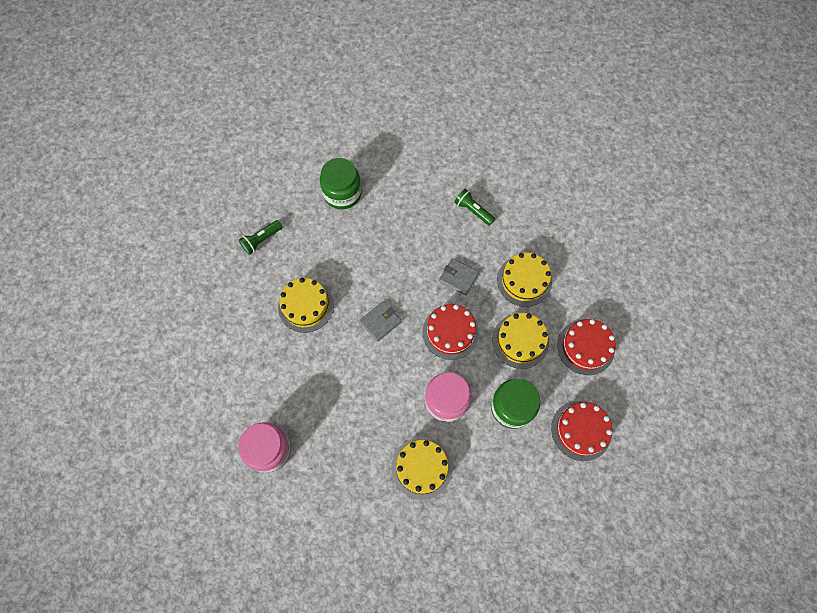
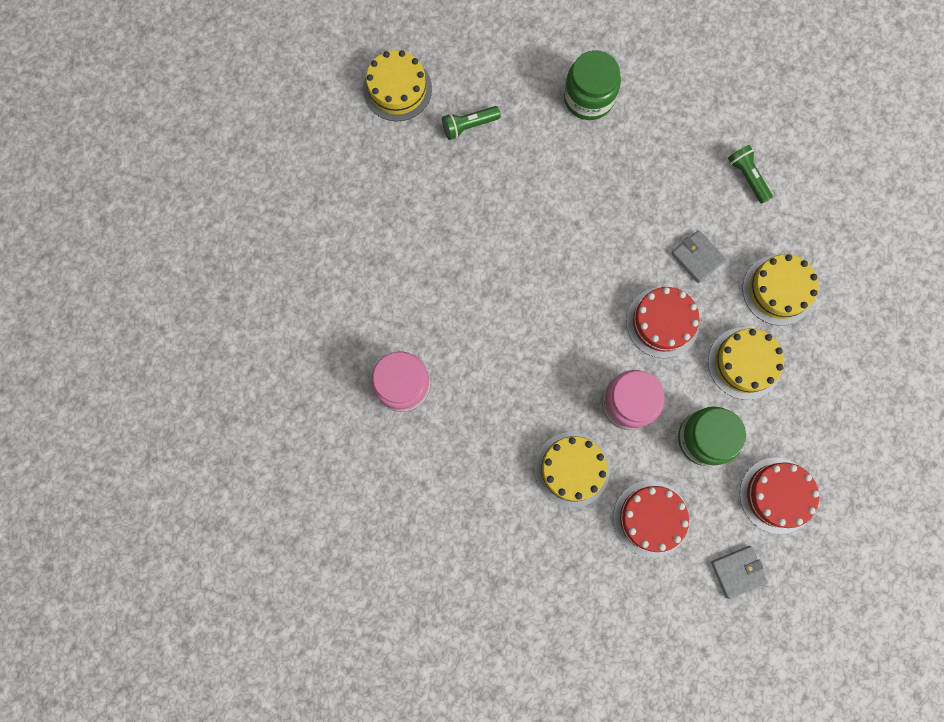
camera: 20 degrees right, 10 degrees up
(306, 306) = (497, 228): yellow cake -> yellow cake (397, 89)
(380, 322) = (581, 279): grey wallet -> grey wallet (737, 571)
(585, 347) = (823, 399): red cake -> red cake (651, 518)

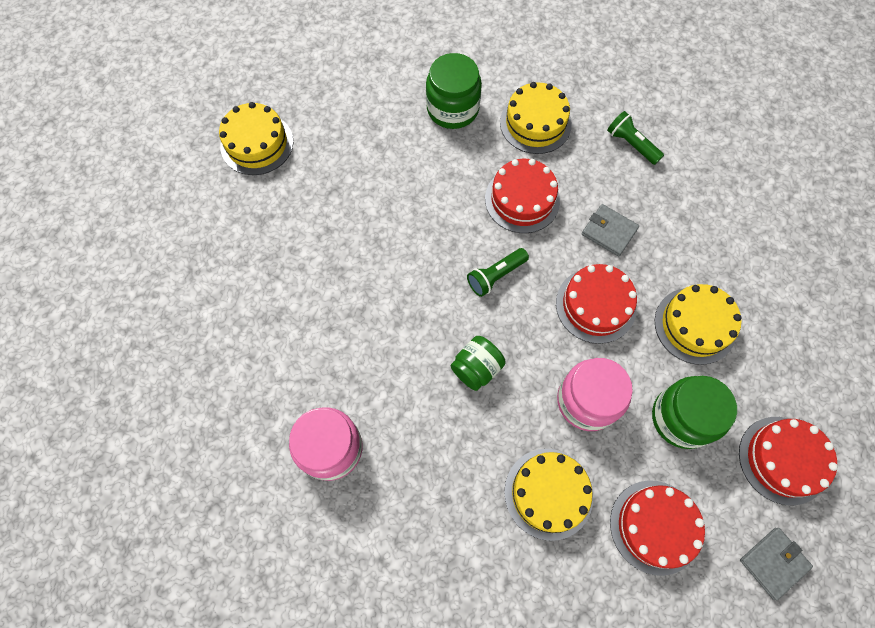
camera: 15 degrees left, 10 degrees down
(469, 126) = (339, 161): green flashlight -> green flashlight (495, 276)
(541, 350) = (476, 368): none -> green jar
(627, 206) = (522, 199): none -> red cake
(778, 290) = (701, 243): yellow cake -> yellow cake (535, 123)

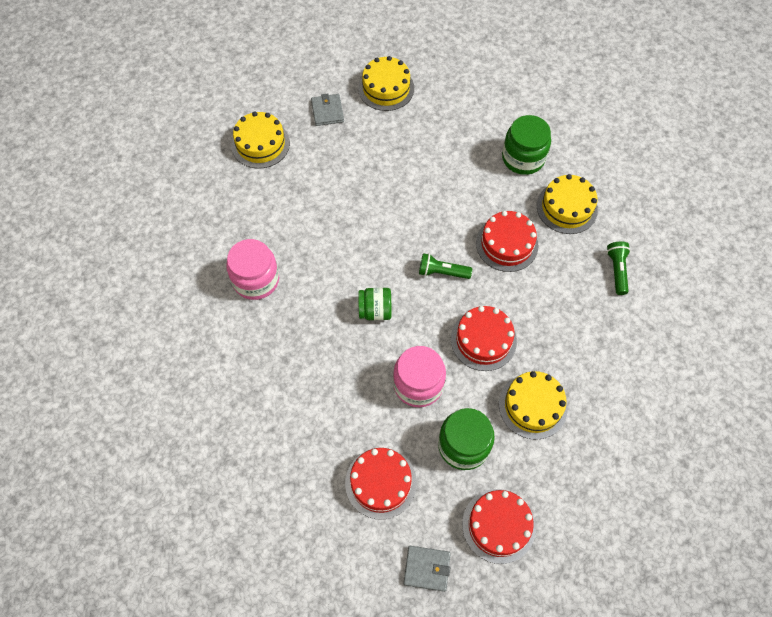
camera: 45 degrees right, 5 degrees down
(548, 493) = (342, 409): yellow cake -> yellow cake (260, 144)
(609, 231) = (541, 307): grey wallet -> grey wallet (327, 111)

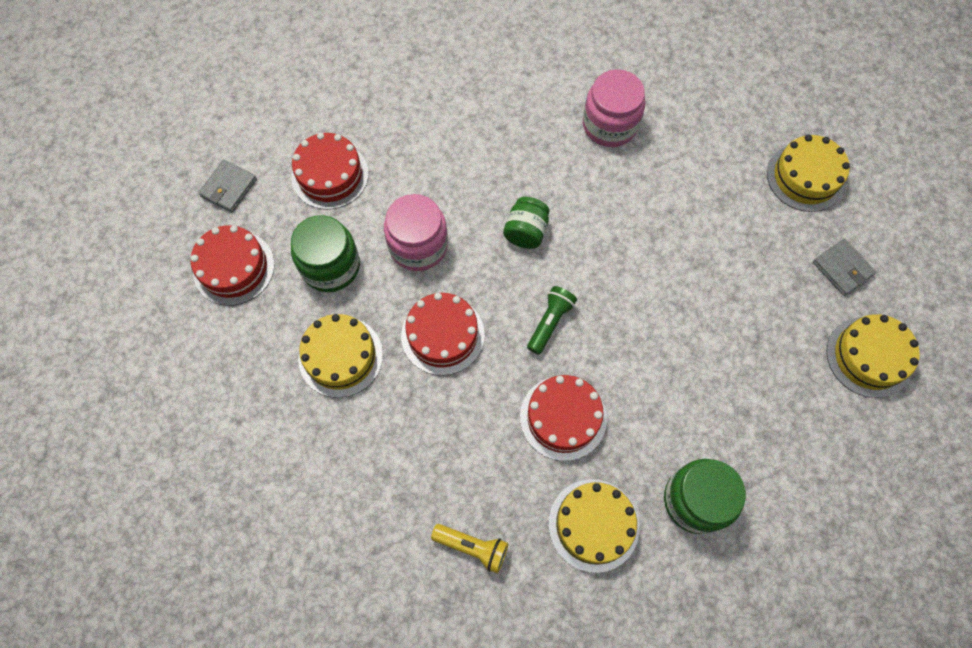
camera: 110 degrees right, 5 degrees up
(327, 111) = (842, 269): grey wallet -> grey wallet turned 45 degrees clockwise
(617, 270) = (472, 547): green flashlight -> yellow flashlight

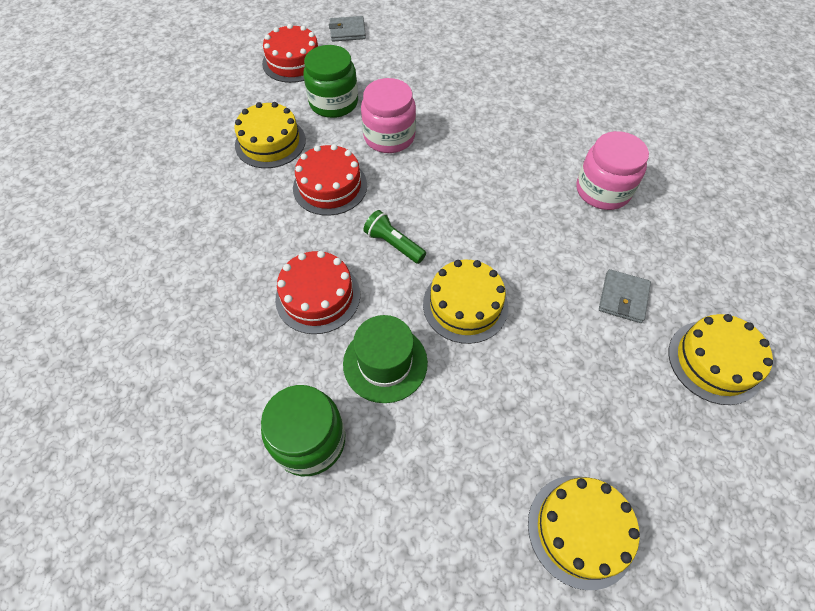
camera: 55 degrees right, 10 degrees down
(330, 175) = (400, 68): red cake -> none
(472, 547) = (168, 295): yellow flashlight -> none
(526, 232) = (457, 189): green jar -> none
(550, 322) = (393, 244): green flashlight -> green flashlight turned 135 degrees counterclockwise
(593, 525) = (236, 369): yellow cake -> yellow cake (465, 305)
(663, 402) = (385, 363): none -> green hat
(842, 269) = (653, 449): grey wallet -> grey wallet (623, 298)

